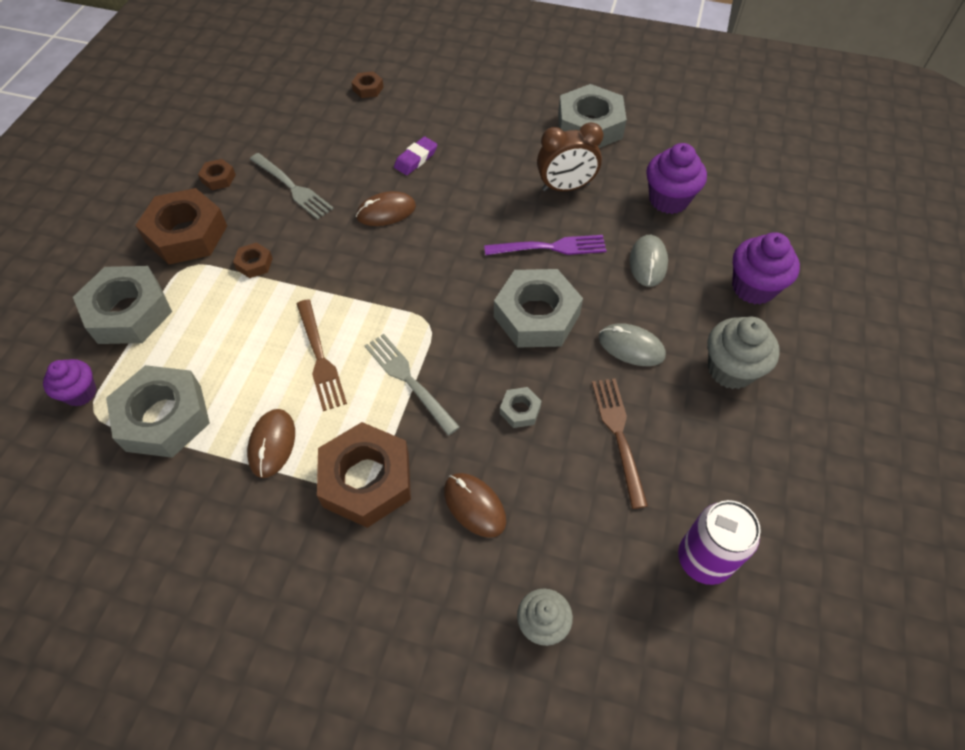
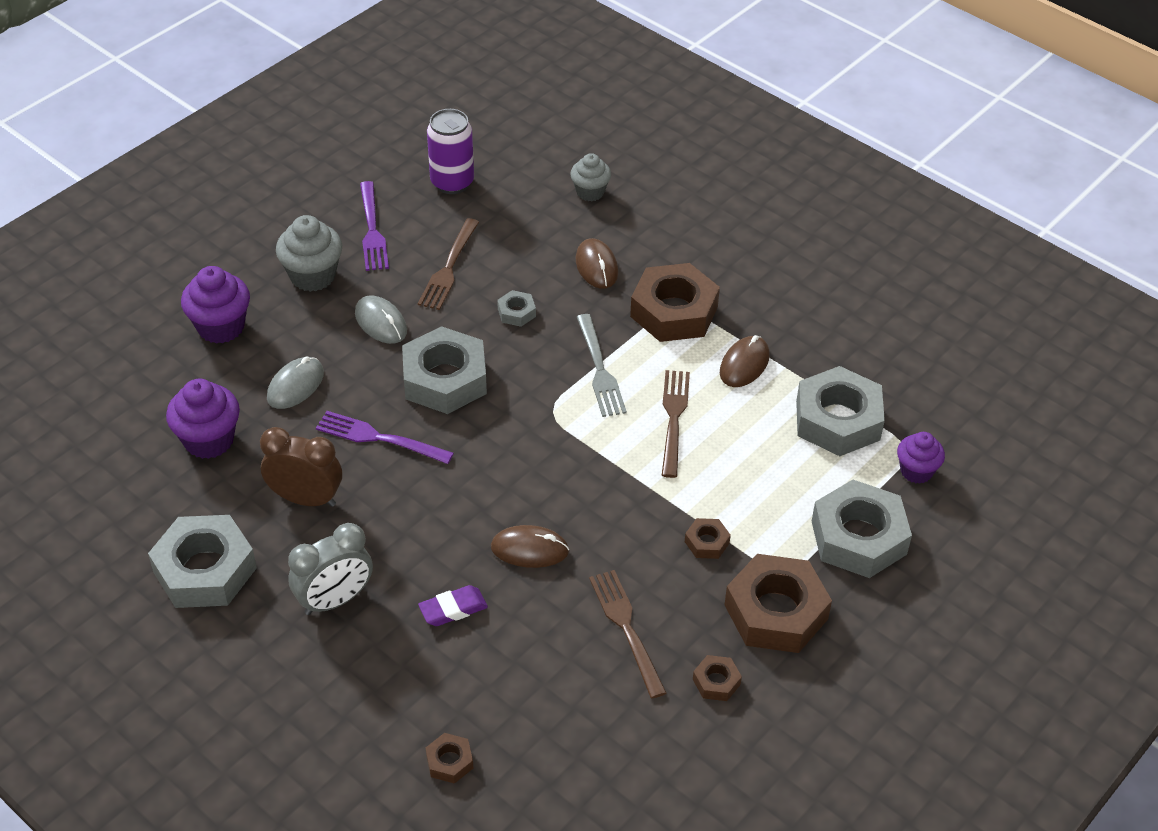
camera: 155 degrees left, 10 degrees down
(292, 187) = (626, 628): grey fork -> brown fork
(495, 138) = (335, 600): none -> grey clock
(727, 449) = (372, 230): none -> purple fork

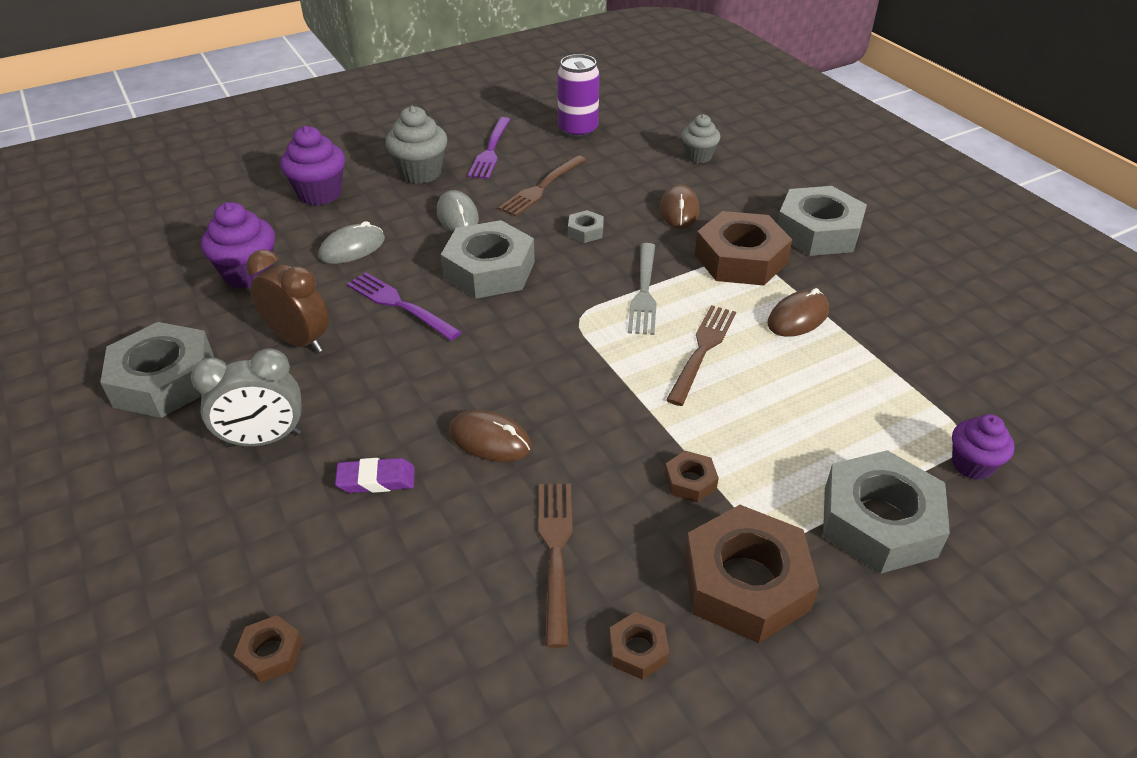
camera: 20 degrees right, 5 degrees down
(838, 420) = (888, 391): grey nut -> grey nut (818, 231)

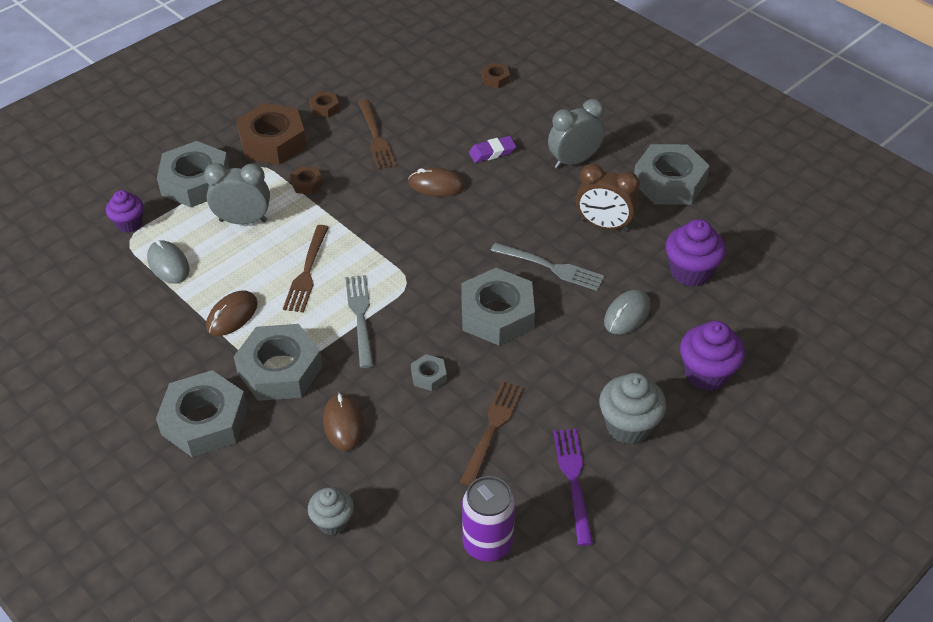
camera: 165 degrees right, 5 degrees up
(400, 305) = (551, 267): purple fork -> grey fork
(457, 216) = (557, 371): grey mouse -> grey mouse (168, 264)
(740, 259) = (280, 370): brown nut -> grey nut
(792, 437) = (243, 221): none -> grey clock

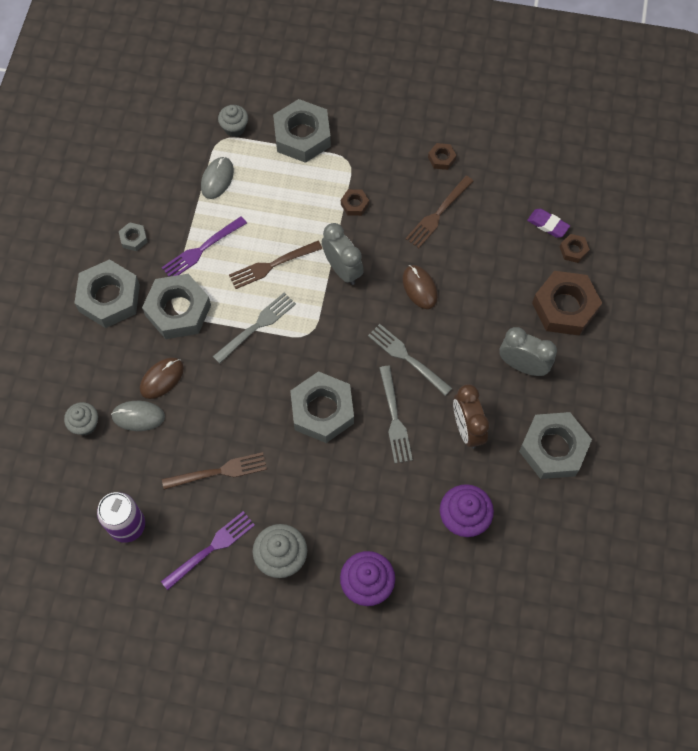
camera: 55 degrees right, 20 degrees up
(129, 224) = (234, 128): purple cupcake -> grey cupcake
(232, 315) = (202, 249): brown mouse -> purple fork
(243, 221) = (289, 192): grey clock -> grey clock (342, 269)
(272, 141) = (379, 152): brown nut -> brown nut (565, 307)
(428, 376) = (236, 403): grey nut -> grey nut (133, 239)
(492, 152) = (485, 302): purple eraser -> purple eraser (548, 225)
(498, 228) = (407, 358): none -> grey fork
(627, 314) = (386, 497): grey mouse -> grey mouse (138, 416)

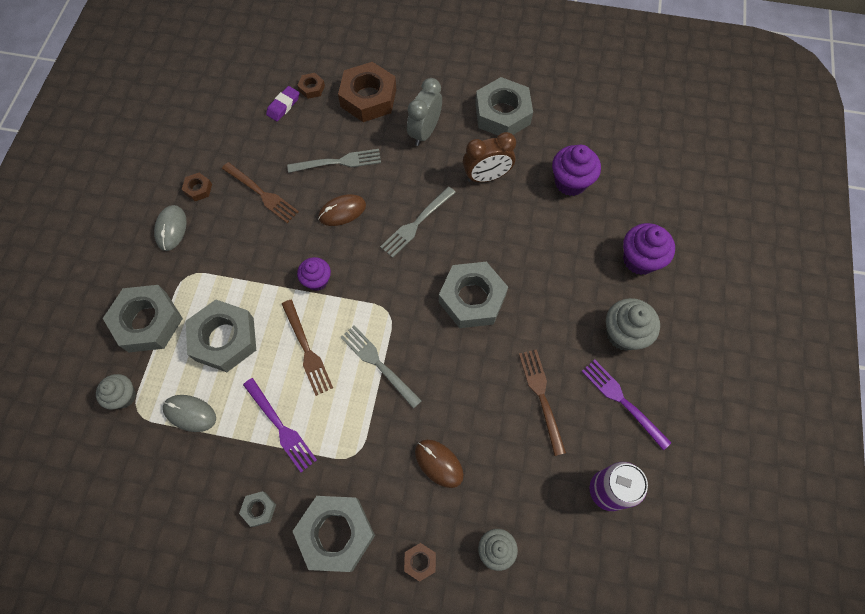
camera: 90 degrees left, 0 degrees up
(138, 416) = (484, 487): grey mouse -> grey mouse (171, 229)
(178, 310) = (356, 450): grey nut -> grey nut (224, 339)
(342, 269) = (317, 280): grey clock -> purple cupcake
(354, 204) = (241, 269): brown nut -> brown nut (420, 561)
(394, 418) = (478, 235): grey fork -> grey fork (338, 162)

